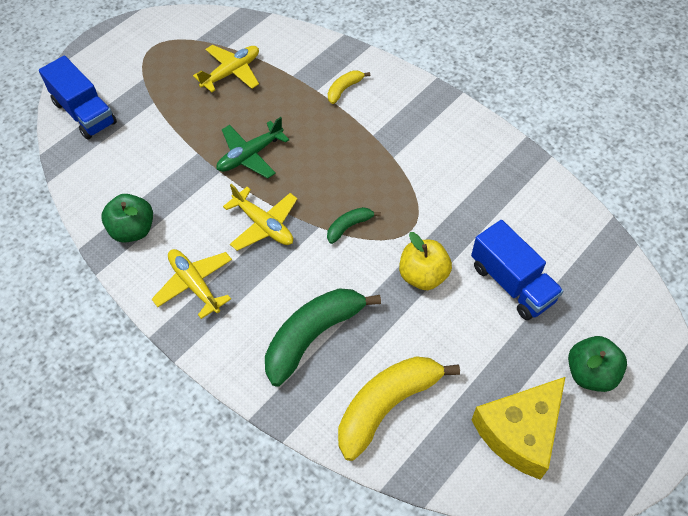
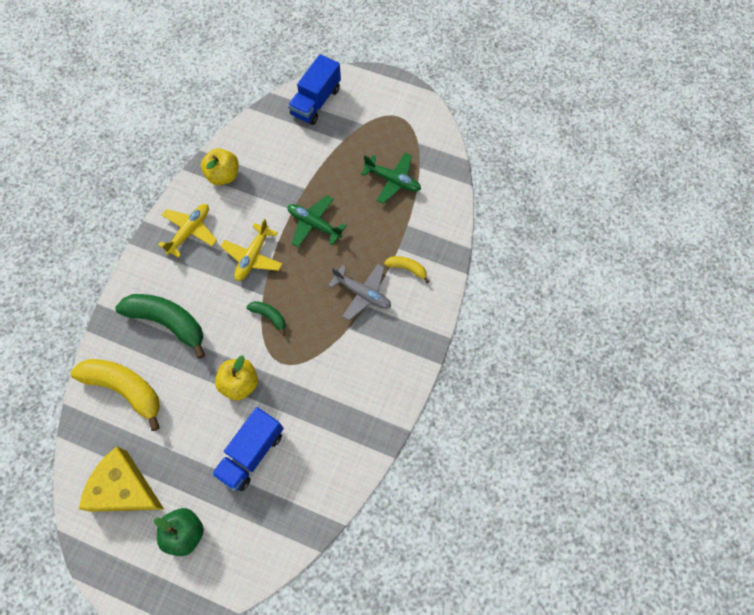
camera: 70 degrees right, 10 degrees up
(133, 230) = (223, 175): green apple -> yellow apple
(231, 72) = (393, 180): yellow plane -> green plane
(357, 134) = (362, 293): none -> grey plane

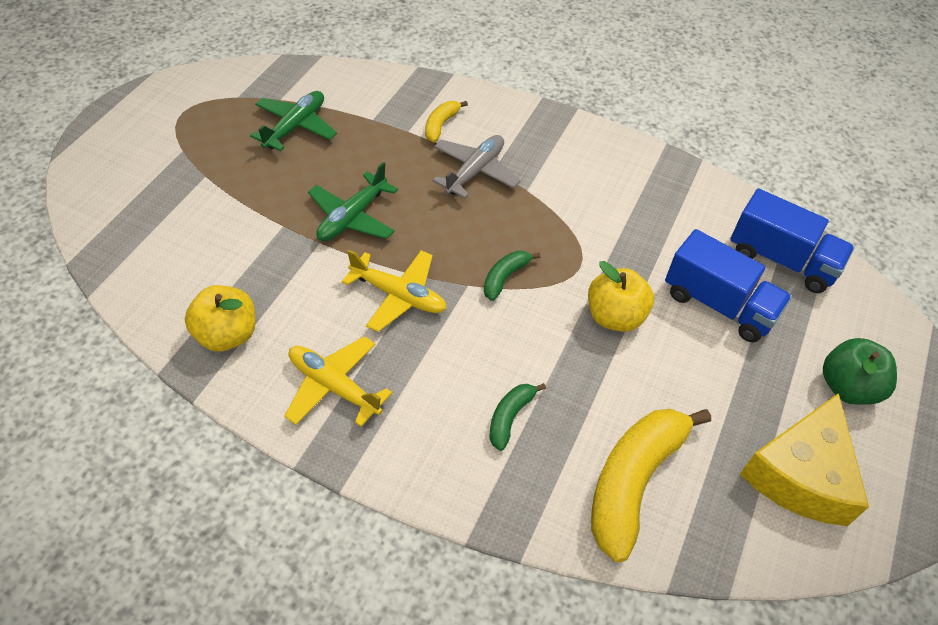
camera: 90 degrees left, 15 degrees down
(168, 322) = (510, 417): green banana -> green banana, size x0.48
(316, 101) = (115, 203): blue truck -> blue truck (781, 260)

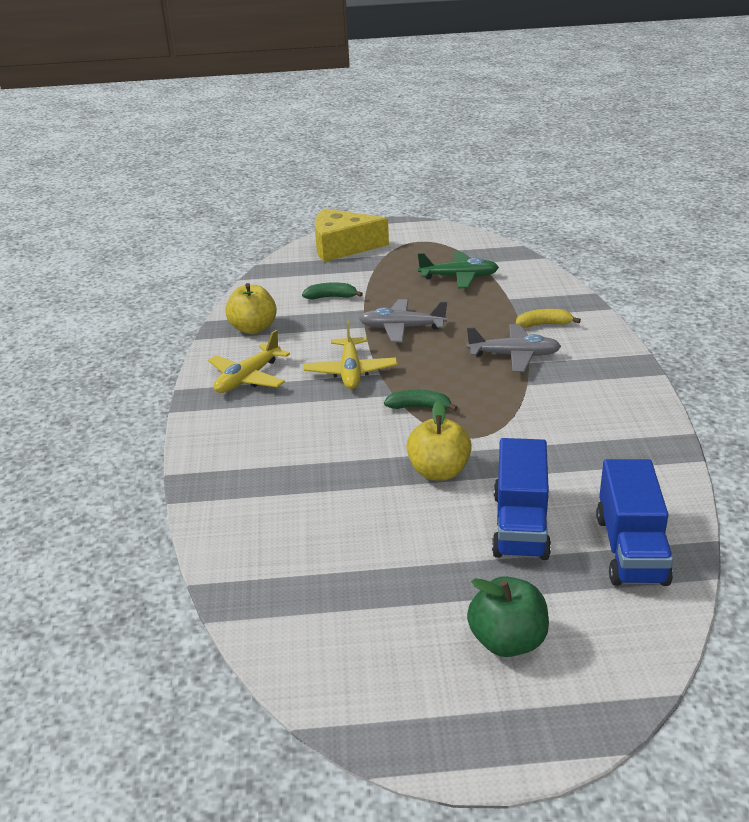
camera: 65 degrees right, 20 degrees down
(334, 386) = (248, 378): yellow plane -> yellow plane turned 150 degrees counterclockwise
(352, 217) = (402, 328): green plane -> grey plane
(510, 417) = (286, 455): green banana -> green banana (331, 297)
(633, 481) = (277, 534): yellow banana -> none
(800, 474) = (367, 633): yellow cheese -> yellow cheese (342, 247)

